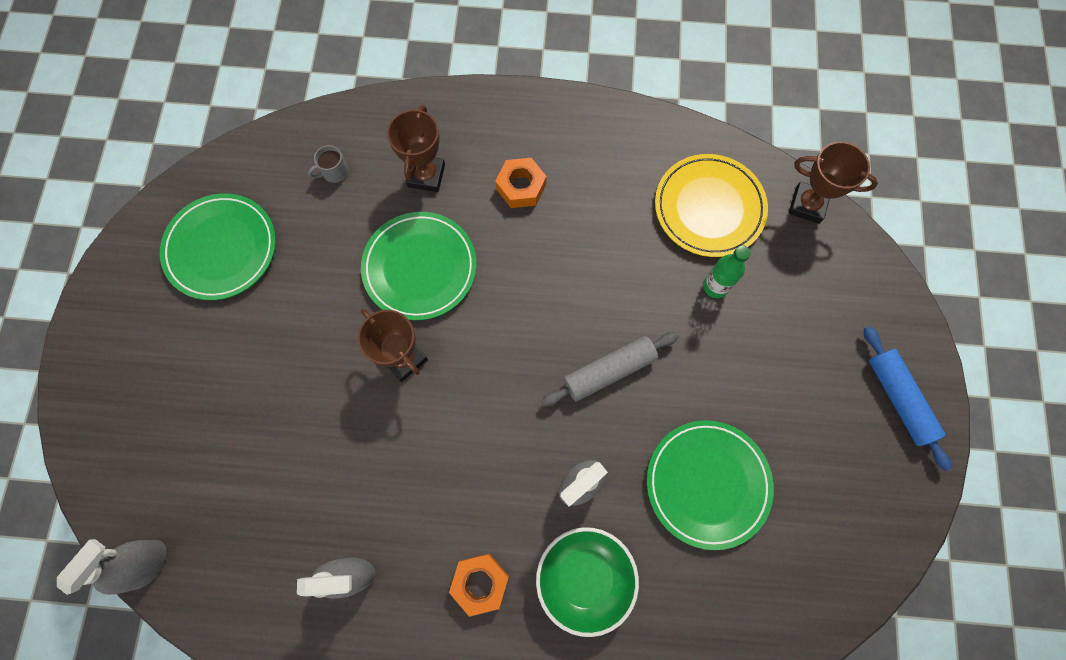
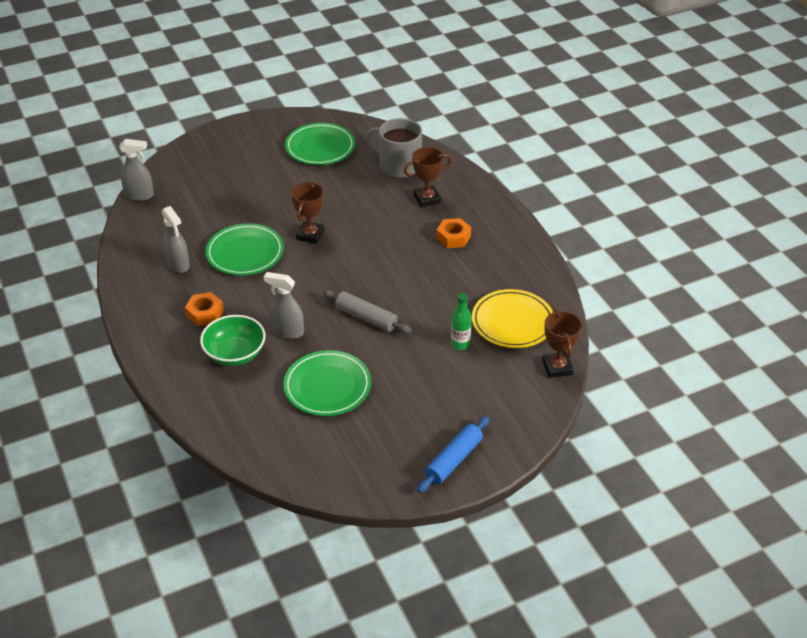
camera: 60 degrees right, 30 degrees down
(334, 172) = (398, 165): grey mug -> grey mug, size x2.44
(420, 267) = (368, 219): green plate -> green plate (245, 253)

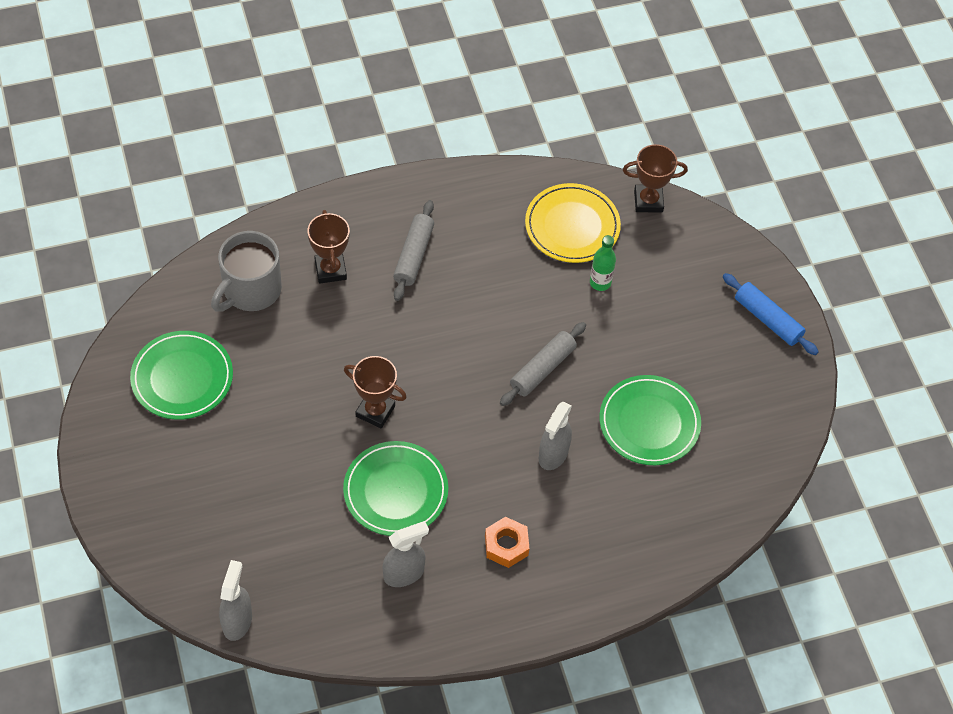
camera: 85 degrees left, 15 degrees up
(235, 354) = (583, 515): green bowl -> none
(453, 237) = (413, 255): orange nut -> grey rolling pin

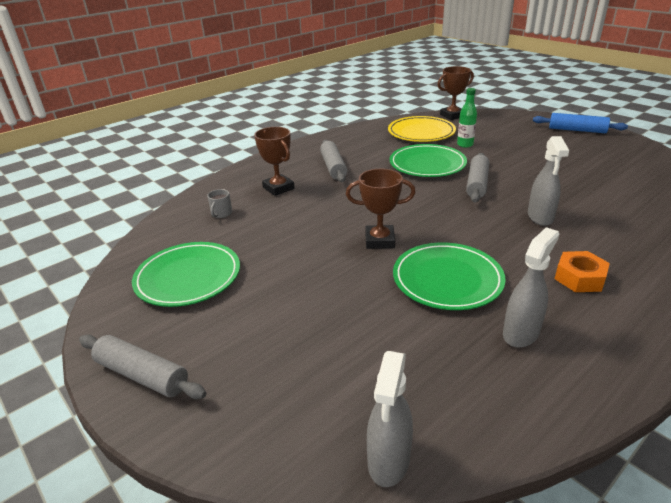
camera: 20 degrees left, 25 degrees down
(111, 474) = (142, 375): none -> grey rolling pin
(237, 621) = (388, 461): grey spray bottle -> grey spray bottle turned 150 degrees counterclockwise
(250, 290) = (221, 213): grey mug -> grey mug, size x0.41
(649, 423) = (578, 183): green plate -> green plate (427, 164)

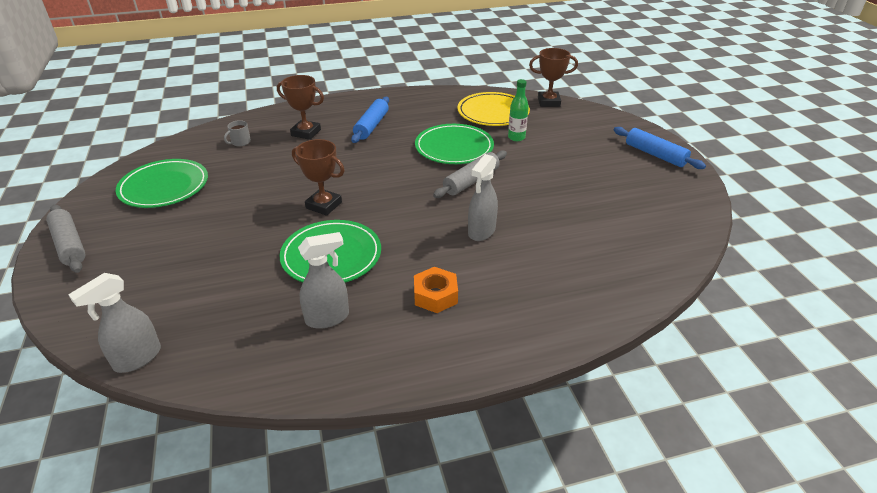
camera: 25 degrees right, 5 degrees up
(278, 188) = (306, 133): brown trophy -> brown trophy turned 60 degrees counterclockwise
(333, 167) = (371, 126): grey rolling pin -> blue rolling pin

